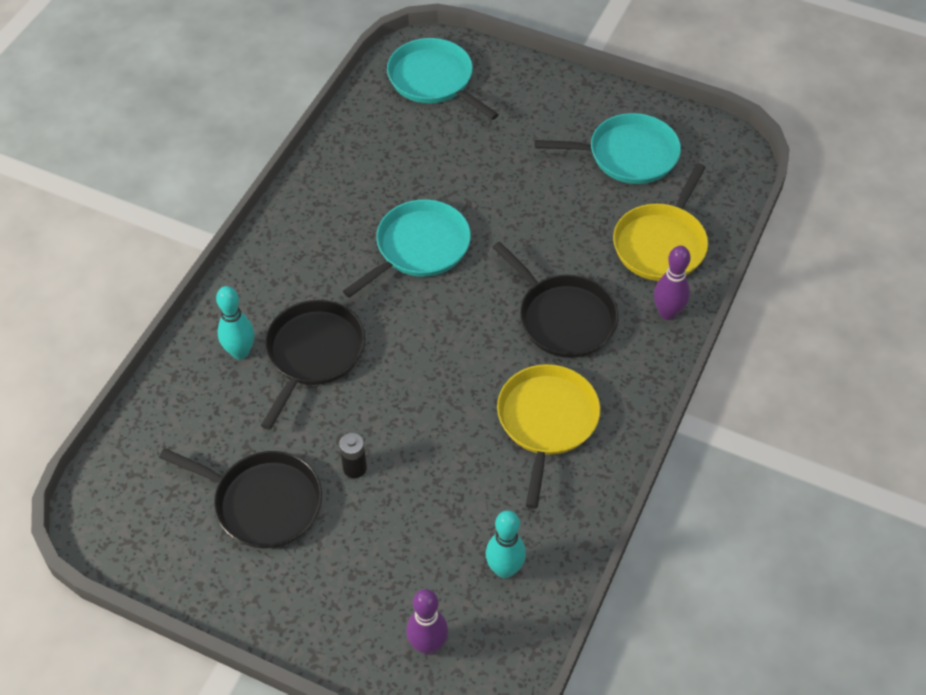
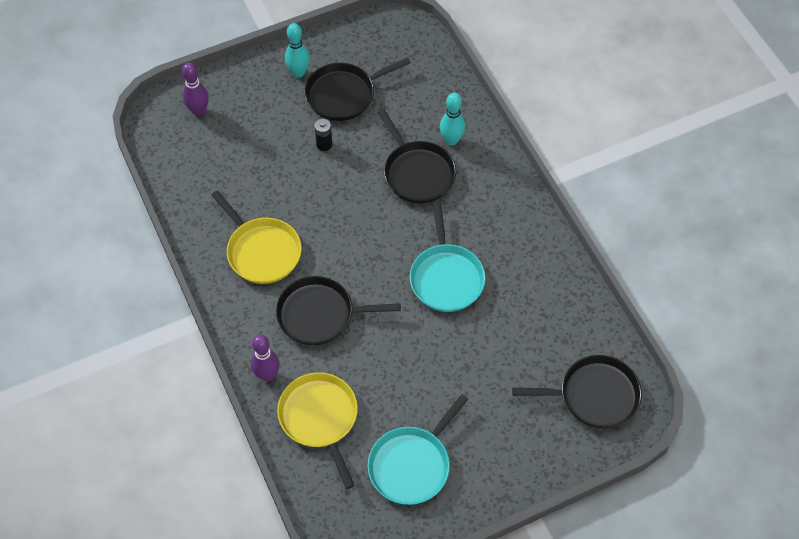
camera: 130 degrees right, 5 degrees up
(434, 80) = (594, 396): turquoise pan -> black pan
(504, 569) = (201, 168): turquoise bowling pin -> turquoise bowling pin (298, 72)

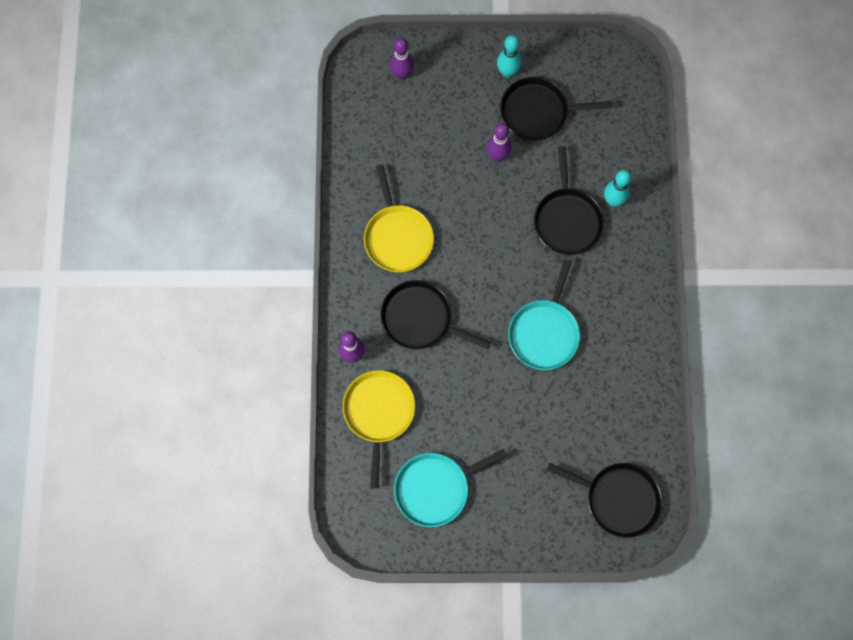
camera: 25 degrees right, 15 degrees up
(324, 144) = (497, 156): black battery -> purple bowling pin

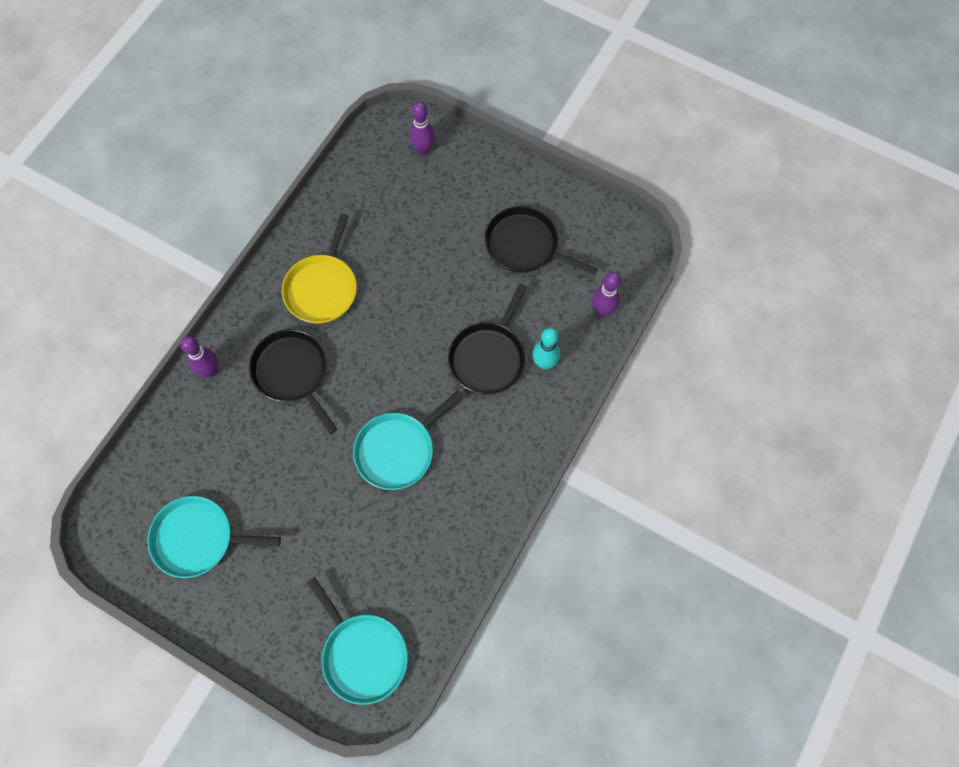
camera: 30 degrees right, 5 degrees down
(379, 413) = (196, 437): yellow pan -> none
(497, 156) = (462, 264): purple bowling pin -> purple bowling pin (602, 310)
(507, 72) = (520, 196): turquoise bowling pin -> none
(618, 499) = (362, 654): black pan -> turquoise pan

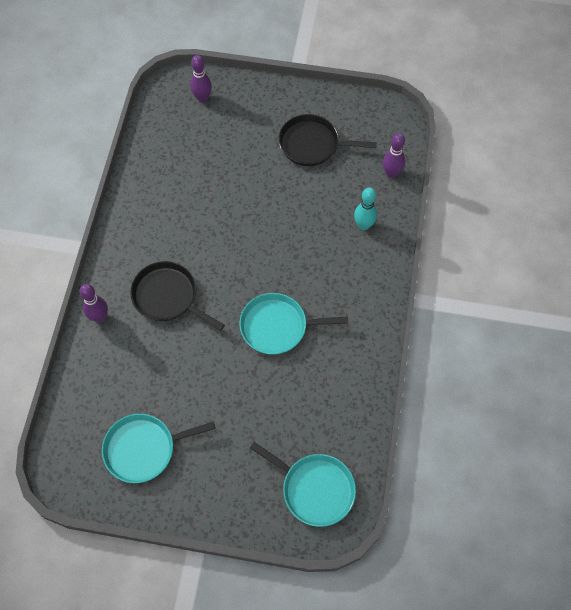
camera: 20 degrees left, 5 degrees down
(322, 288) = (165, 225): yellow pan -> none
(398, 450) = (277, 326): turquoise pan -> turquoise pan turned 60 degrees clockwise
(488, 357) = (319, 234): black pan -> none

